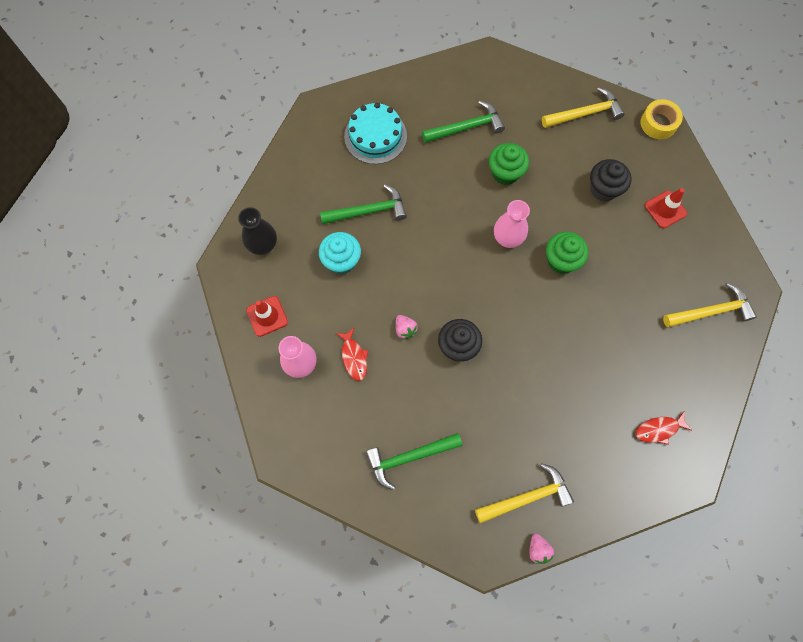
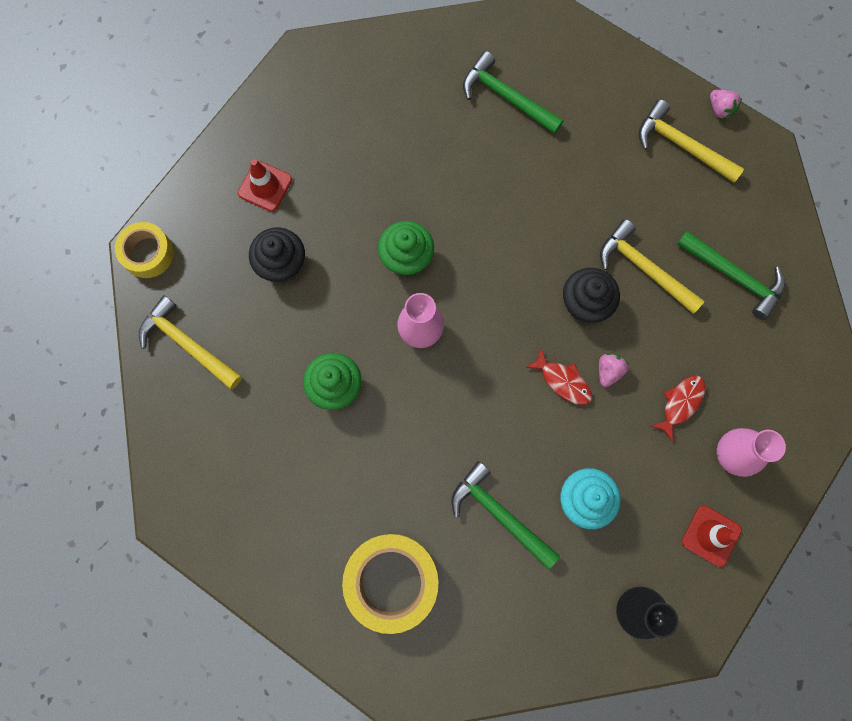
camera: 125 degrees left, 5 degrees up
(375, 136) = (391, 581): turquoise cake -> yellow tape
(467, 127) = (302, 473): green hammer -> green hammer (506, 97)
(538, 549) = (720, 109): pink strawberry -> pink strawberry turned 105 degrees clockwise
(659, 429) = (524, 67): red fish -> red fish (563, 381)
(711, 311) = (360, 82): yellow hammer -> yellow hammer (644, 268)

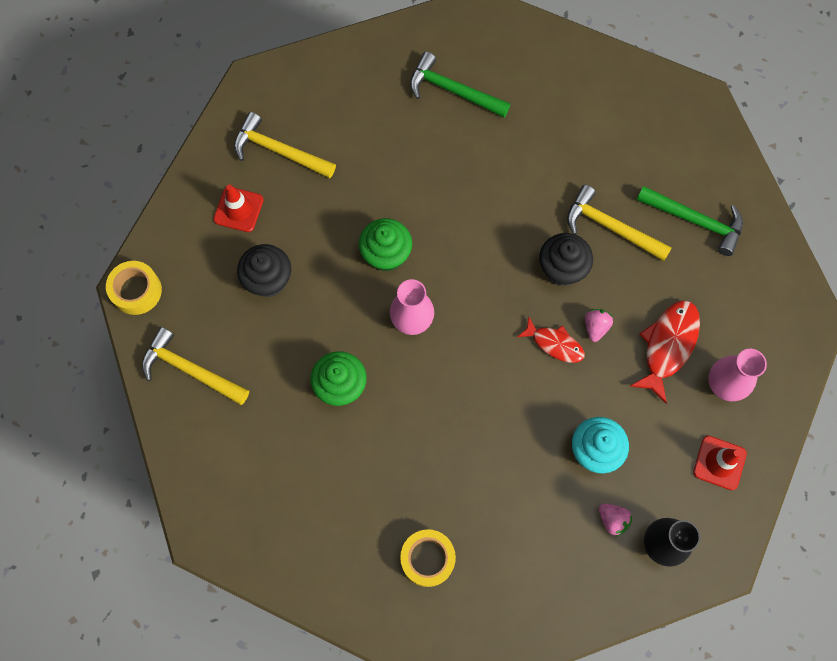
camera: 10 degrees left, 5 degrees down
(391, 581) = (427, 559): yellow tape -> yellow tape, size x0.61
(499, 513) = (518, 477): green hammer -> none
(680, 403) = (668, 346): red fish -> red fish, size x1.58
(681, 145) = (624, 109): yellow hammer -> yellow hammer (279, 151)
(720, 109) = (653, 70): pink strawberry -> pink strawberry (612, 520)

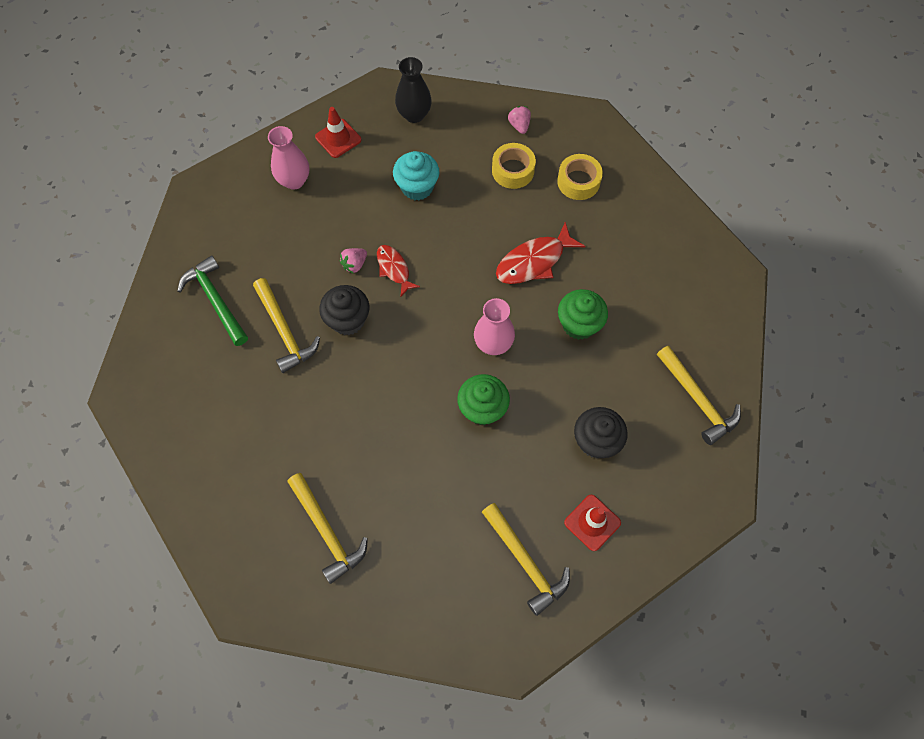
camera: 150 degrees left, 5 degrees down
(136, 291) = (719, 494): yellow tape -> yellow tape (513, 170)
(452, 90) = (327, 532): green hammer -> yellow hammer
(612, 520) = (436, 142): pink strawberry -> pink strawberry (519, 125)
(668, 346) = (312, 225): red fish -> red fish (534, 261)

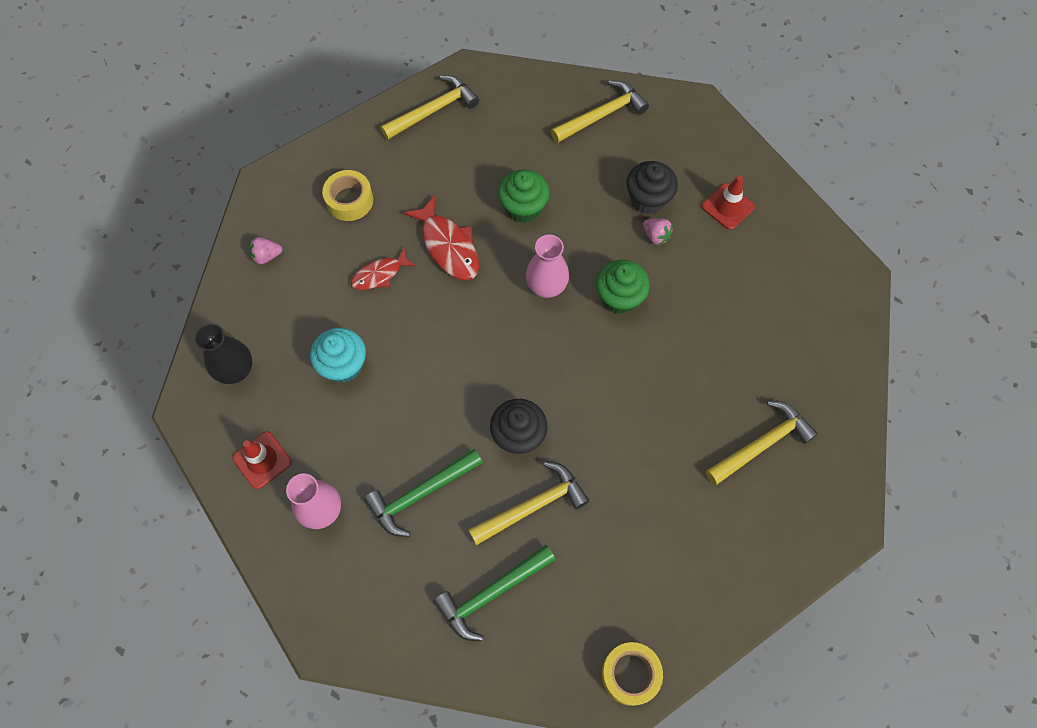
camera: 90 degrees left, 0 degrees up
(302, 247) = (420, 494): none -> green hammer
(354, 264) = (446, 431): pink strawberry -> pink strawberry (656, 236)
(394, 269) = (453, 388): red fish -> red fish (380, 274)
(513, 170) = (329, 264): yellow tape -> yellow tape (630, 674)
(525, 562) = (771, 262): yellow hammer -> yellow hammer (434, 110)

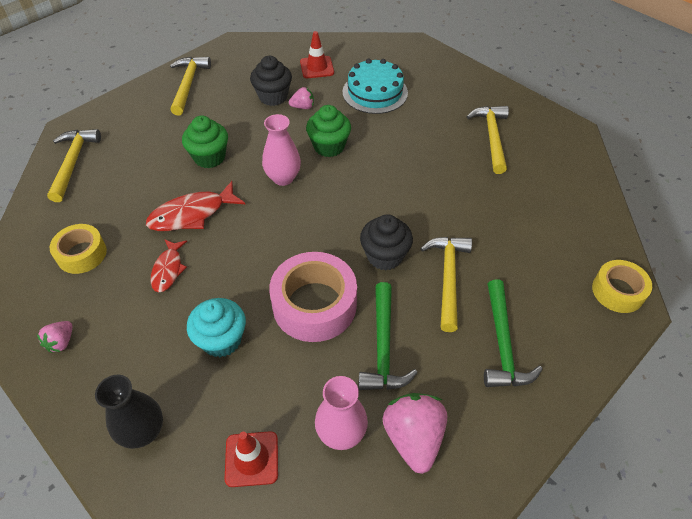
camera: 55 degrees left, 15 degrees down
(352, 568) = (413, 438): none -> pink strawberry
(424, 412) = (314, 305): none -> pink tape
(448, 246) = (192, 214): red fish -> red fish turned 150 degrees clockwise
(736, 287) = (375, 92): none -> turquoise cake

